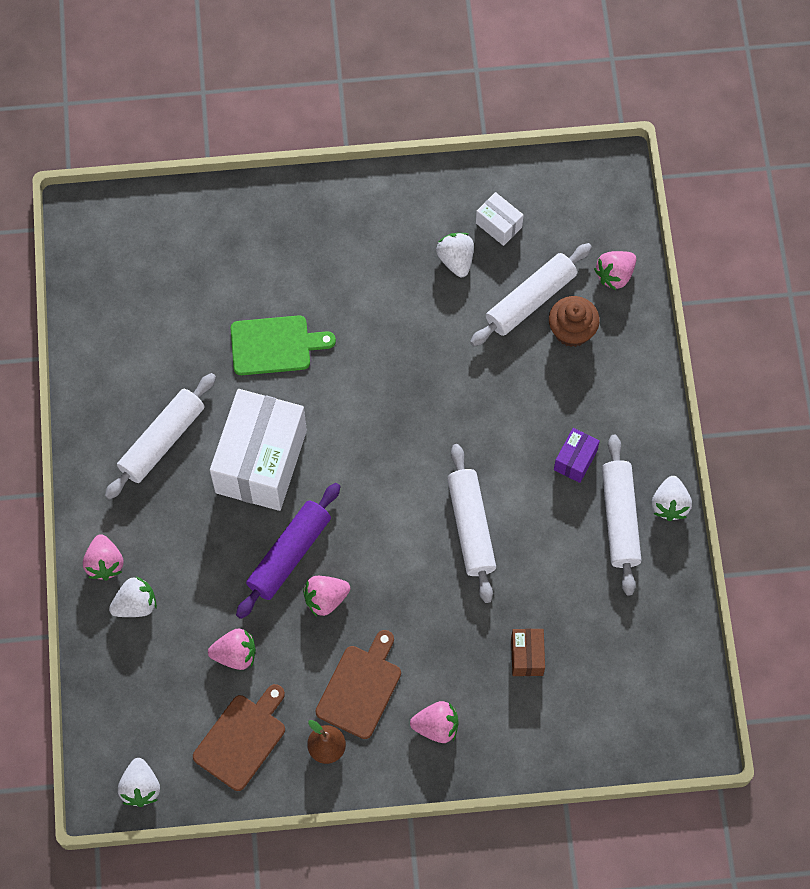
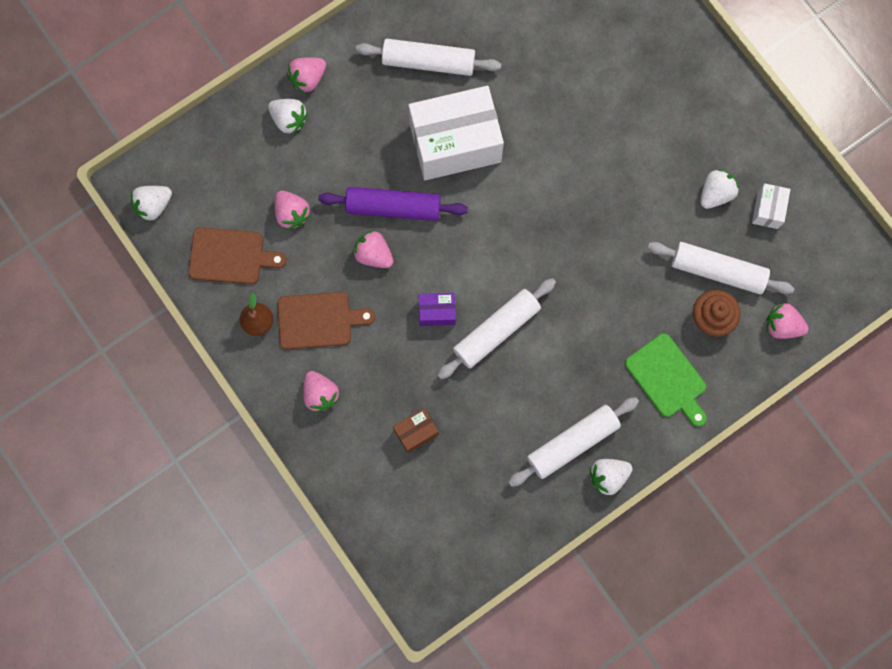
camera: 60 degrees right, 10 degrees up
(275, 345) = (556, 98): green cutting board -> green cutting board (667, 378)
(575, 460) = (601, 381): purple box -> purple box (437, 312)

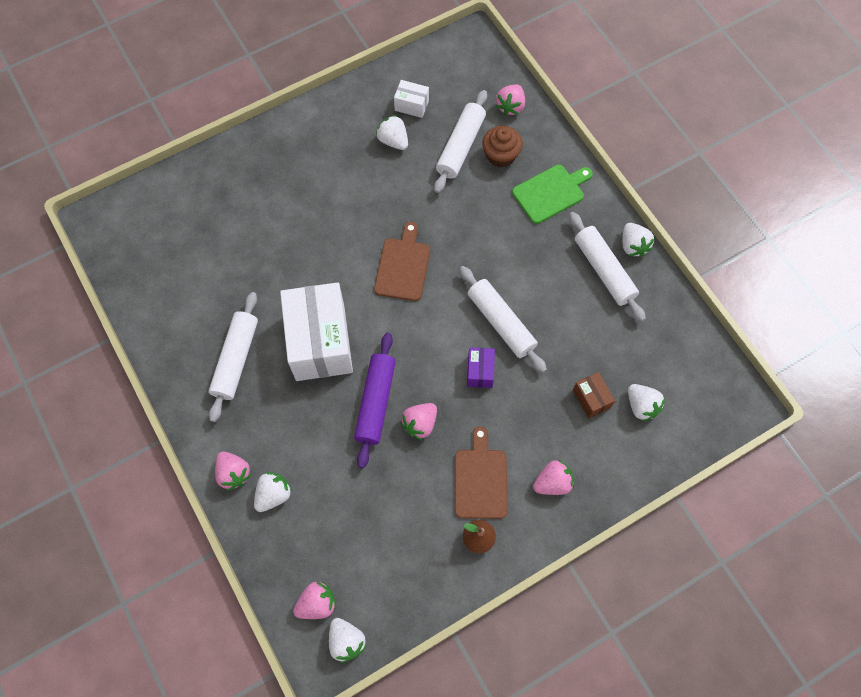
camera: 85 degrees left, 10 degrees down
(230, 256) = (408, 562): brown cutting board -> brown cutting board (403, 266)
(292, 214) = (371, 498): pink strawberry -> pink strawberry (317, 603)
(412, 486) = (641, 406): none -> white strawberry

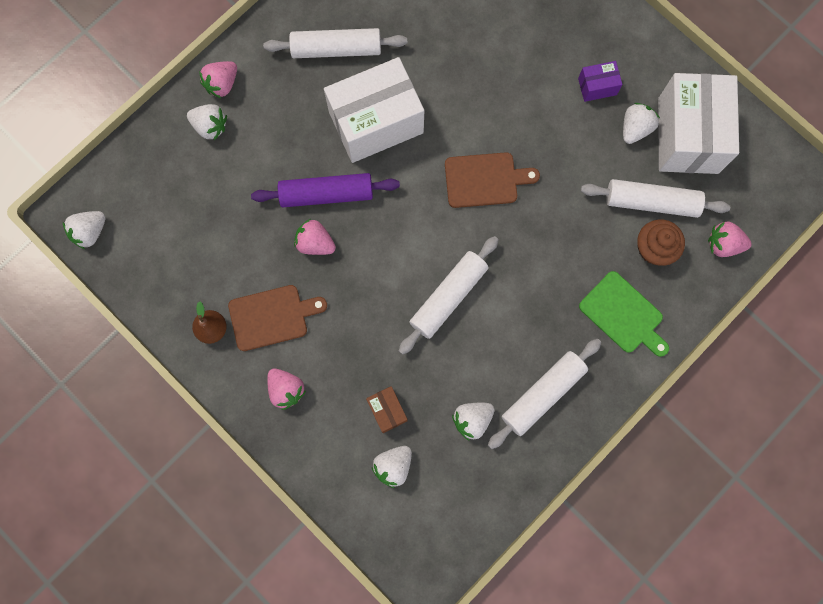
camera: 75 degrees right, 10 degrees up
(317, 603) = (118, 196): pink strawberry -> none
(411, 105) = (688, 135): white box -> white box, size x2.29
(480, 371) = (387, 288): purple box -> purple box (597, 86)
(591, 399) = (387, 410): brown box -> brown box turned 75 degrees counterclockwise
(633, 246) = (584, 421): white strawberry -> white strawberry (472, 420)

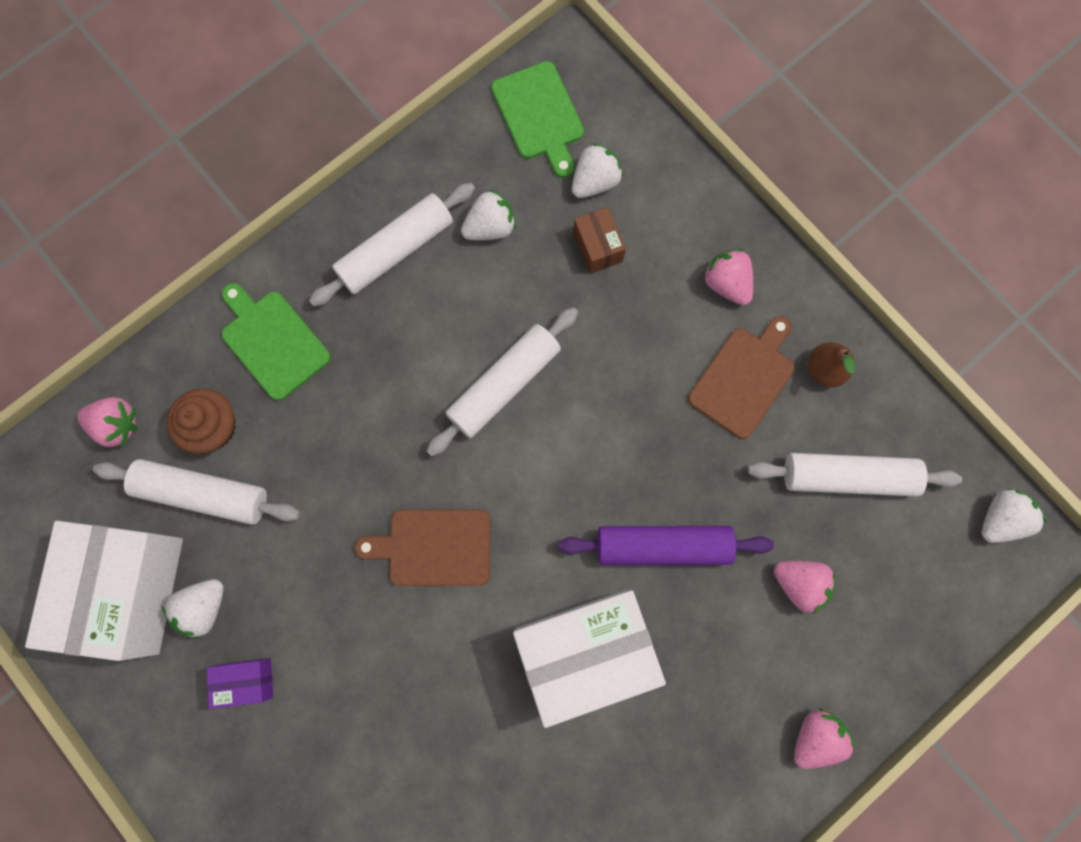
camera: 175 degrees left, 0 degrees up
(210, 126) = (832, 667): white strawberry -> none
(272, 317) = (744, 378): brown cutting board -> brown cutting board turned 135 degrees clockwise
(315, 243) = (682, 475): pink strawberry -> pink strawberry (799, 584)
(336, 49) = (637, 782): white rolling pin -> white rolling pin (847, 477)
(443, 521) = (539, 115): none -> green cutting board

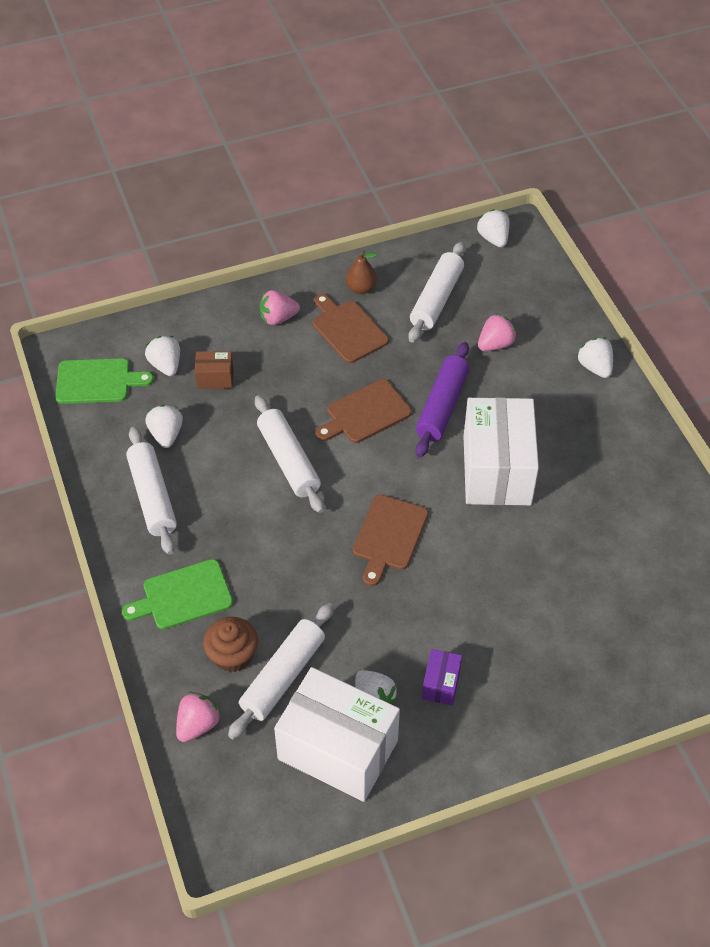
camera: 70 degrees left, 25 degrees down
(613, 451) = (365, 413): none -> brown cutting board
(815, 737) = (595, 367): pink strawberry -> white strawberry

